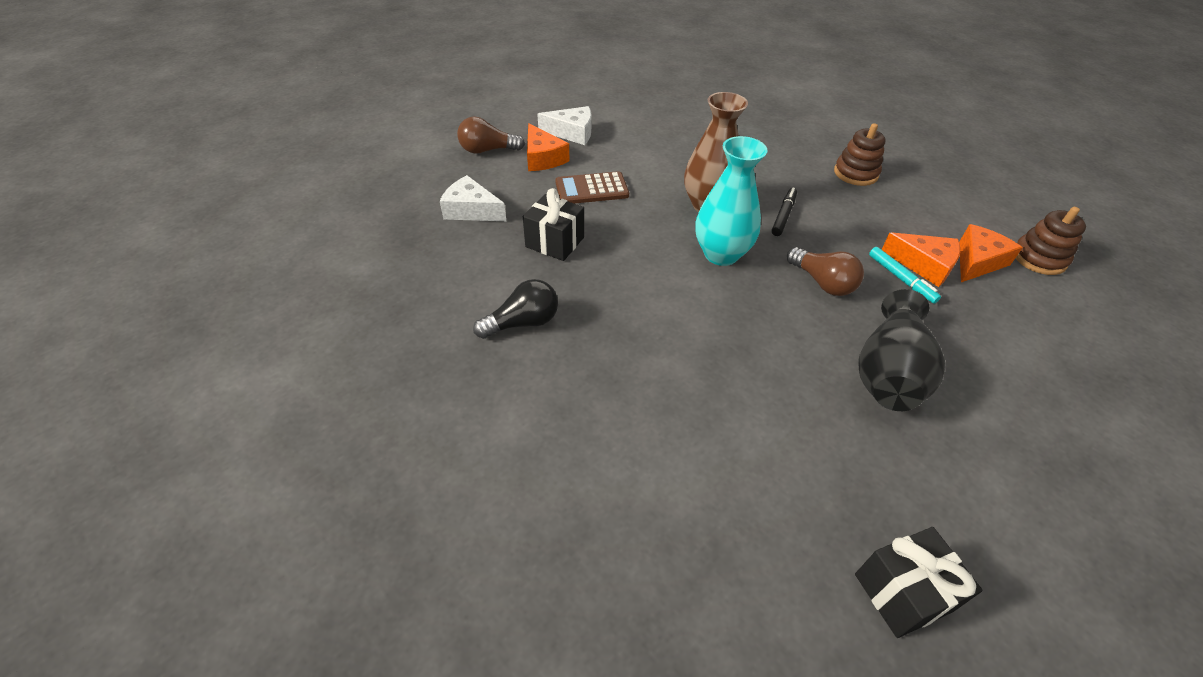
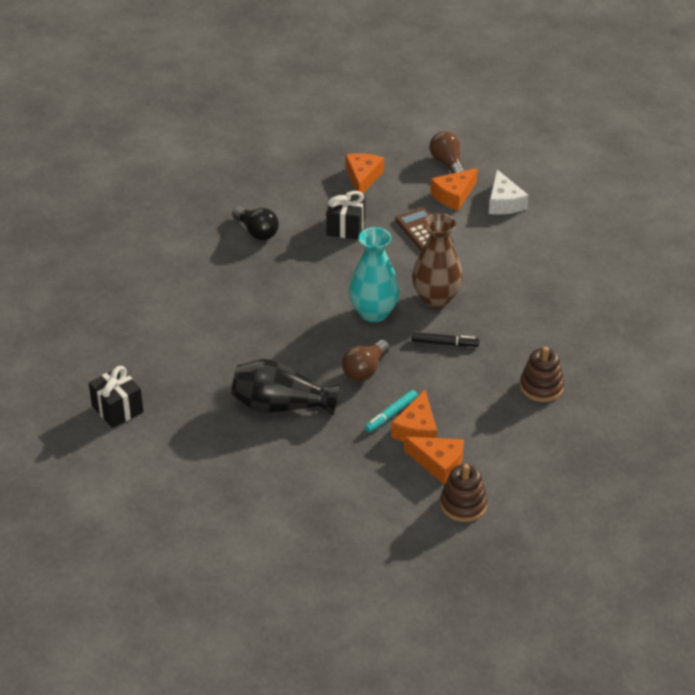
camera: 75 degrees right, 5 degrees down
(471, 210) = (363, 178): white cheese -> orange cheese

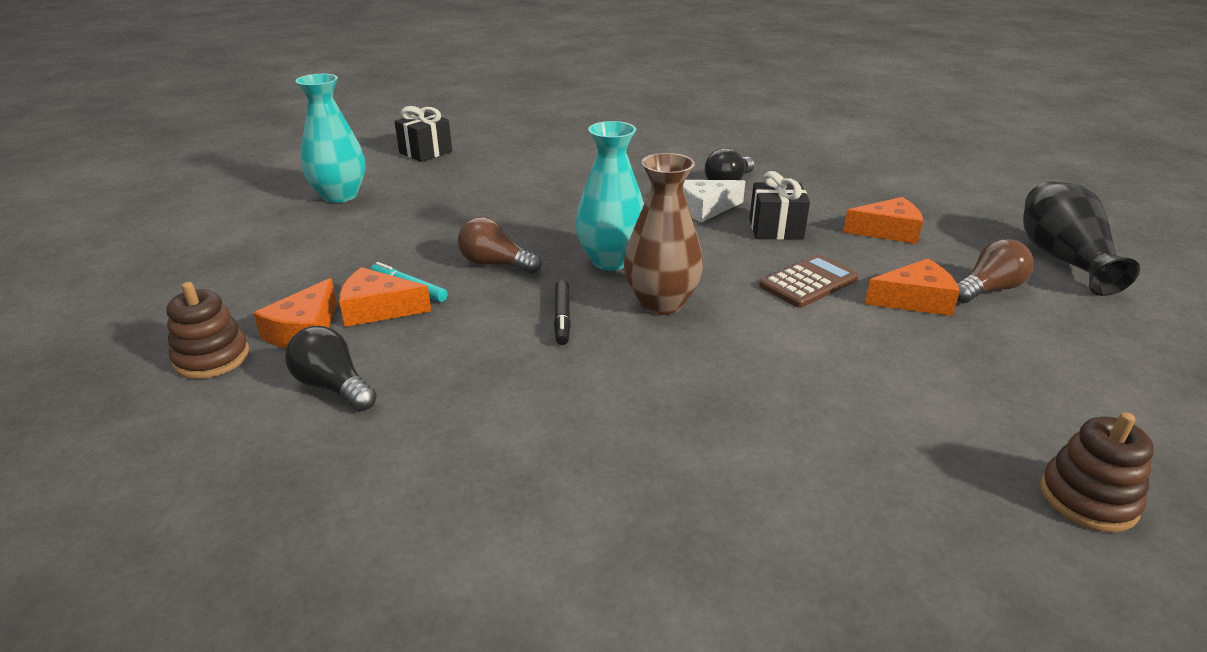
camera: 80 degrees right, 10 degrees down
(209, 463) = (340, 196): none -> turquoise vase
(281, 406) = (428, 221): black vase -> black vase (1063, 259)
(454, 195) = (915, 300): orange cheese -> orange cheese turned 135 degrees clockwise
(503, 444) = (333, 386): none -> black light bulb
(504, 202) = (940, 347): white cheese -> white cheese (705, 208)
(541, 387) = (471, 418): brown stacking toy -> brown stacking toy (1088, 499)

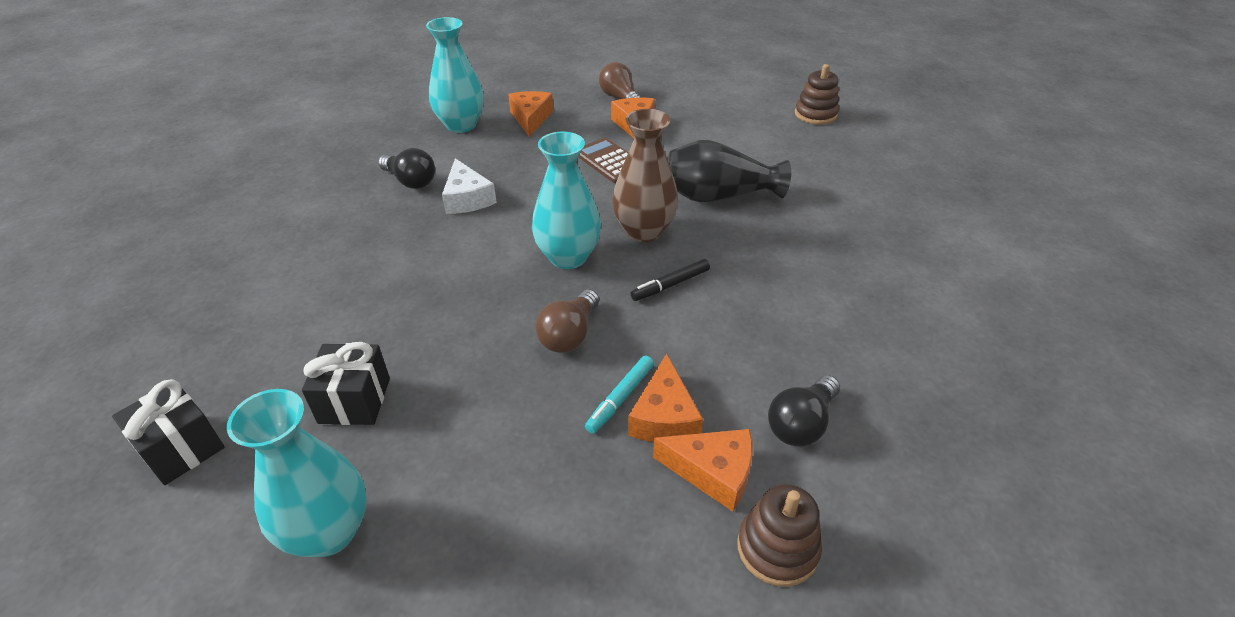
camera: 90 degrees left, 10 degrees up
(562, 318) = (670, 285): black marker -> black marker turned 150 degrees clockwise
(776, 229) = (518, 166): black gift -> black gift (354, 400)
(848, 196) = (461, 125): none -> turquoise vase
(1063, 259) = (581, 68): black vase -> black vase (718, 196)

